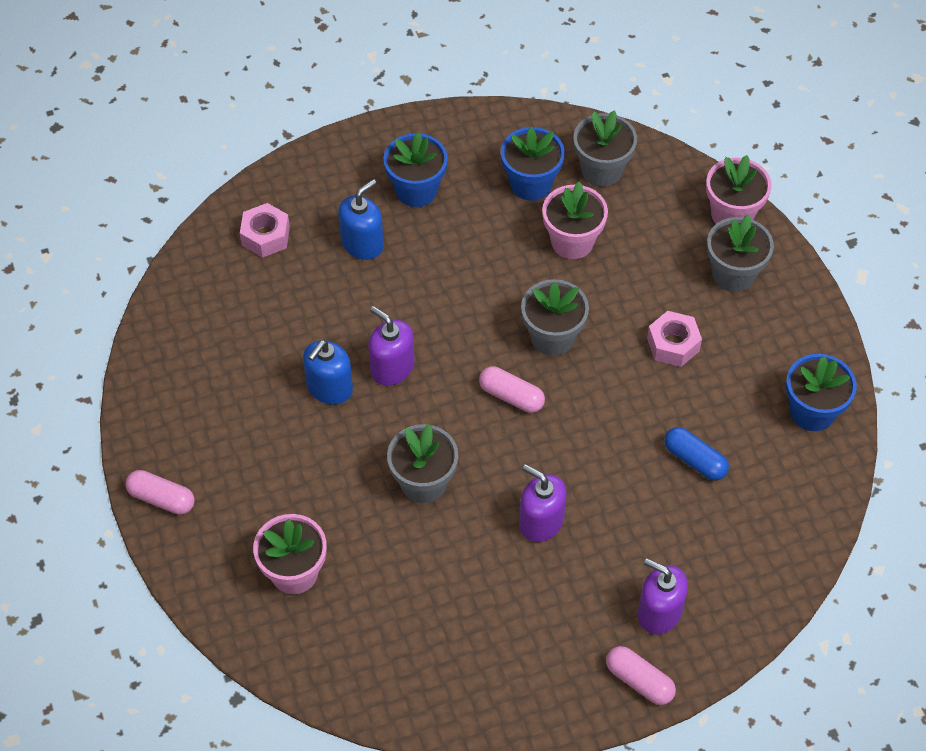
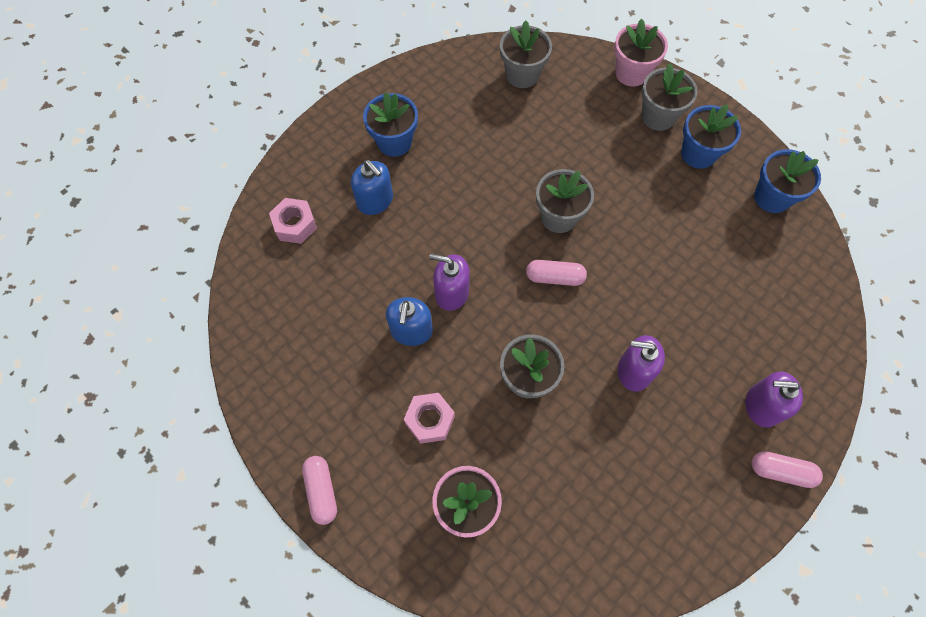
camera: 25 degrees left, 10 degrees up
(162, 498) = (322, 491): pink capsule -> pink capsule turned 75 degrees clockwise
(362, 243) = (375, 201): blue soap dispenser -> blue soap dispenser turned 120 degrees clockwise
(531, 184) = (477, 104): blue flower pot -> blue flower pot (698, 154)
(572, 242) = (531, 137): pink flower pot -> none
(673, 344) = (647, 186): pink nut -> pink nut (430, 420)
(694, 460) = (714, 270): blue capsule -> none

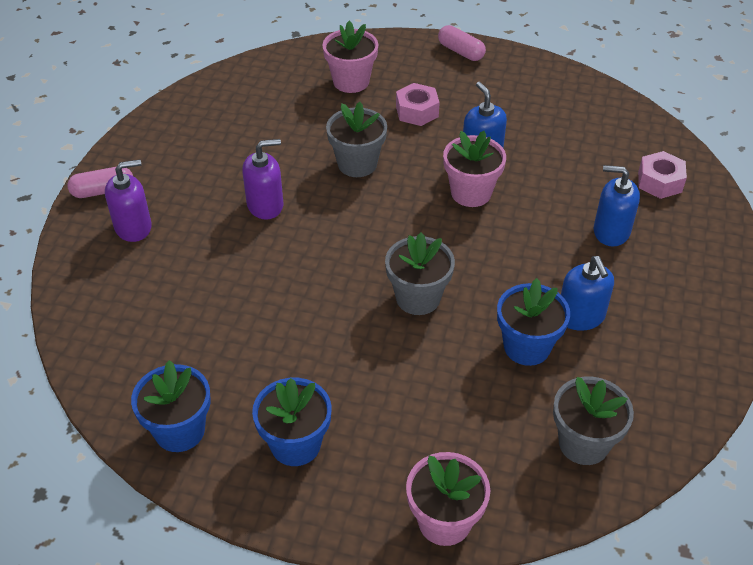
camera: 150 degrees right, 20 degrees down
(394, 142) = (650, 292): blue flower pot -> blue flower pot (527, 347)
(451, 293) = (471, 193): purple soap dispenser -> pink flower pot
(456, 148) = (581, 316): none -> blue soap dispenser
(554, 277) = (384, 244): pink capsule -> none
(658, 116) = (372, 471): grey flower pot -> none

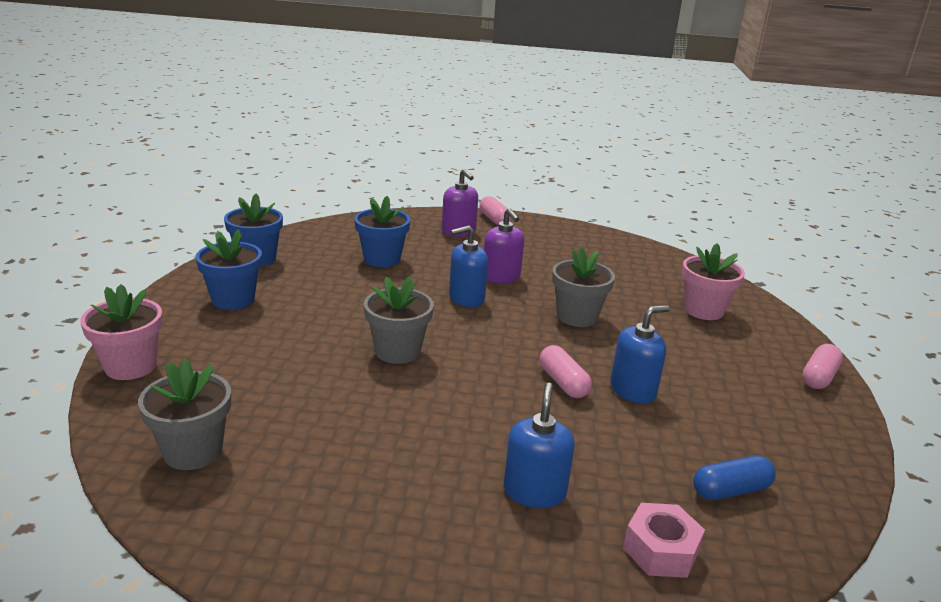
camera: 80 degrees right, 20 degrees down
(417, 111) = (682, 348): pink nut -> none
(471, 193) = (563, 382): pink flower pot -> pink capsule
(527, 347) = (332, 416): blue flower pot -> blue flower pot (382, 259)
(581, 316) = (379, 457): blue soap dispenser -> blue soap dispenser (466, 298)
(599, 135) = (730, 490): none -> blue capsule

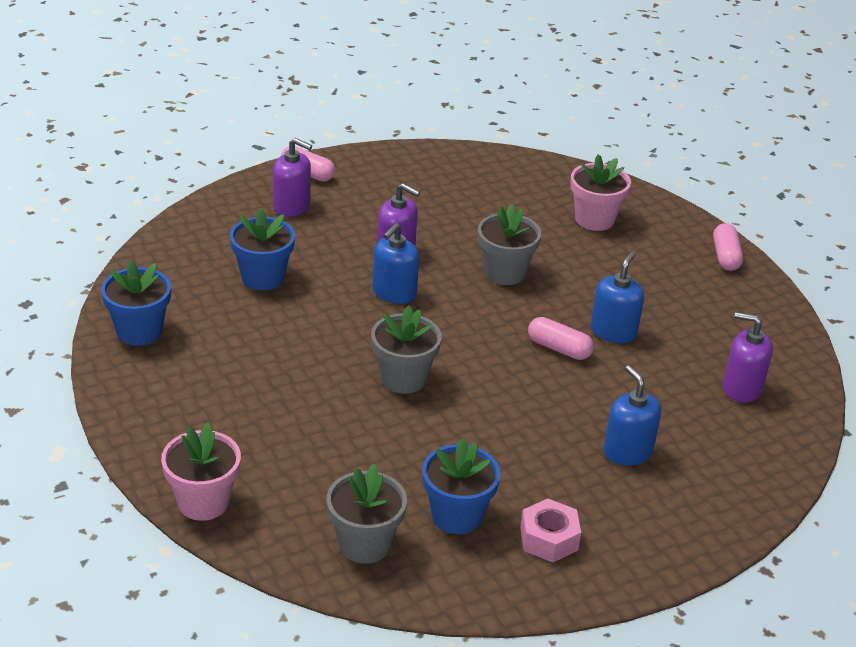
camera: 35 degrees left, 10 degrees up
(233, 299) = (189, 391): blue flower pot -> blue flower pot (457, 516)
(660, 550) = (736, 454): pink nut -> pink nut (548, 539)
(730, 490) = (741, 388): blue capsule -> purple soap dispenser

